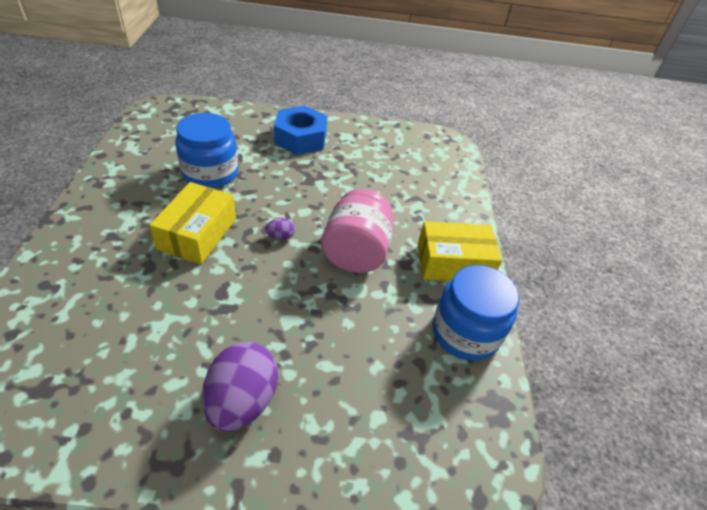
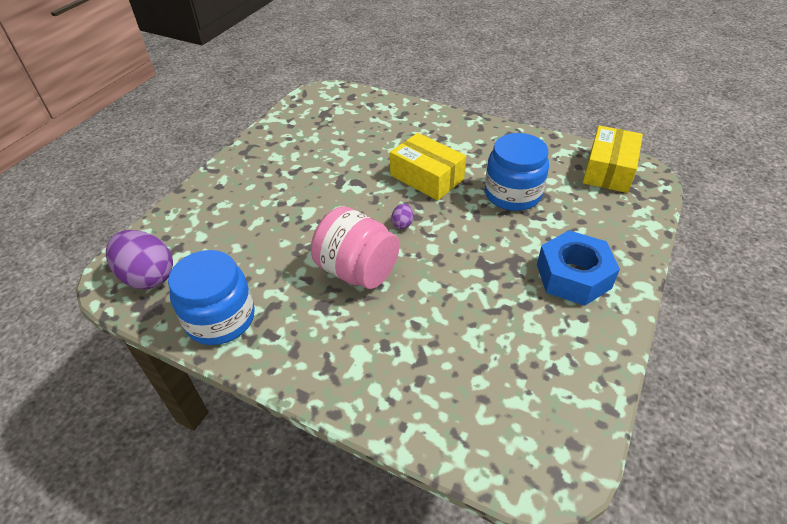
camera: 120 degrees right, 0 degrees up
(242, 401) = (262, 179): purple egg -> purple egg (148, 276)
(453, 263) = (301, 349): yellow box -> yellow box (608, 170)

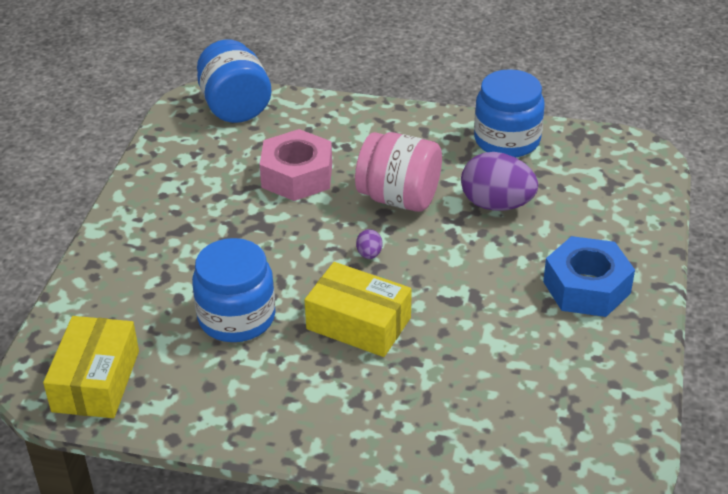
camera: 165 degrees right, 5 degrees down
(148, 276) = (609, 159): purple egg -> purple egg (496, 204)
(445, 315) = (297, 176): none -> pink nut
(504, 443) = (235, 107): none -> blue jar
(573, 276) = (167, 230): blue nut -> blue nut (586, 287)

